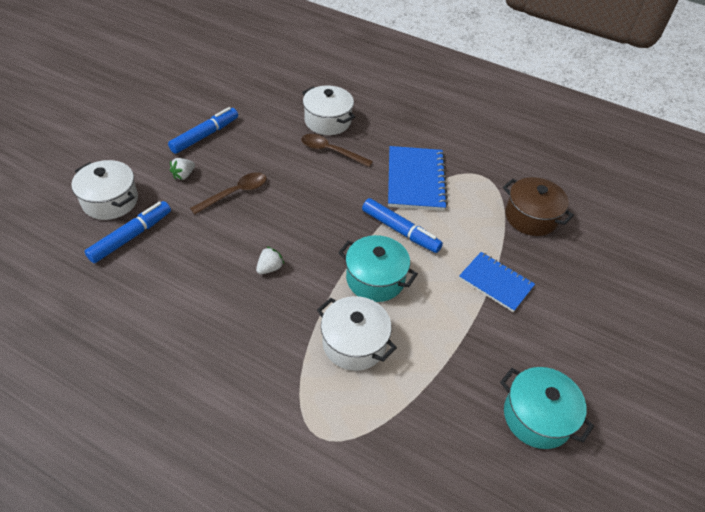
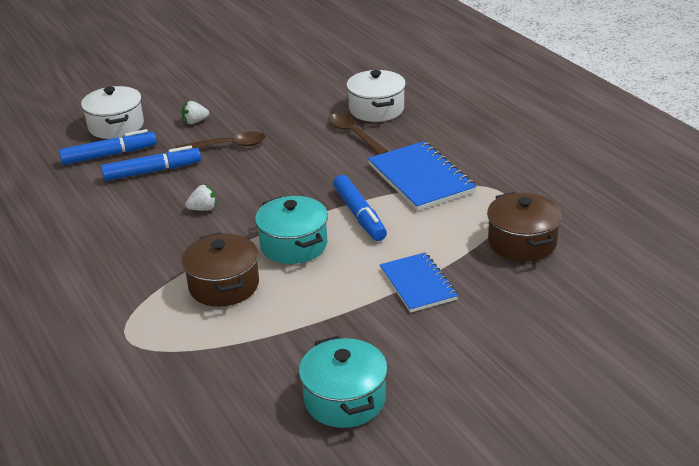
camera: 35 degrees right, 15 degrees down
(205, 135) = (243, 96): blue marker -> blue marker (152, 171)
(354, 343) = (224, 285): white pot -> brown pot
(415, 180) = (420, 178): blue notebook -> blue notebook turned 60 degrees counterclockwise

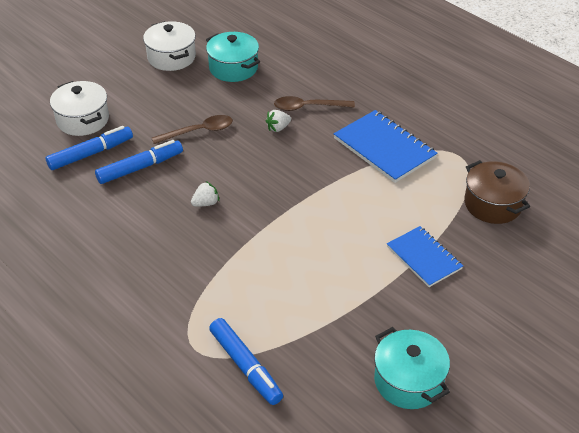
camera: 15 degrees left, 10 degrees up
(195, 122) = (156, 107): white strawberry -> white strawberry (278, 128)
(224, 285) = (259, 282): brown pot -> none
(294, 245) = (302, 231): turquoise pot -> turquoise pot (233, 68)
(354, 134) = (308, 107): brown spoon -> brown spoon turned 45 degrees counterclockwise
(359, 215) = (347, 193): blue marker -> blue marker (245, 366)
(376, 109) = (317, 77): white pot -> white pot (171, 57)

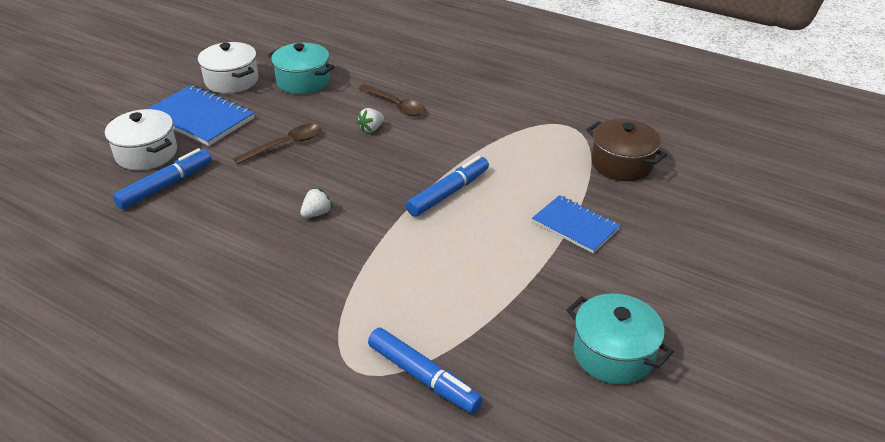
camera: 15 degrees left, 5 degrees down
(140, 167) = (229, 190): blue marker -> blue marker (448, 193)
(308, 107) = (396, 105): brown spoon -> brown spoon turned 120 degrees counterclockwise
(384, 148) = (490, 130): blue notebook -> blue notebook (200, 118)

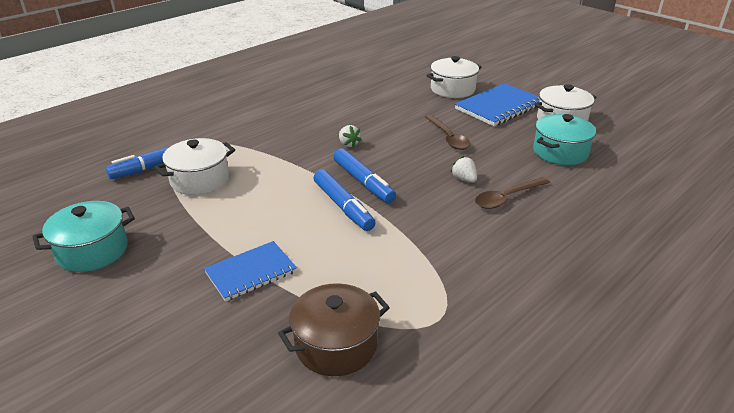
camera: 105 degrees right, 5 degrees down
(166, 185) = (410, 95): blue marker -> blue marker (363, 182)
(440, 318) = (199, 180): none -> white pot

